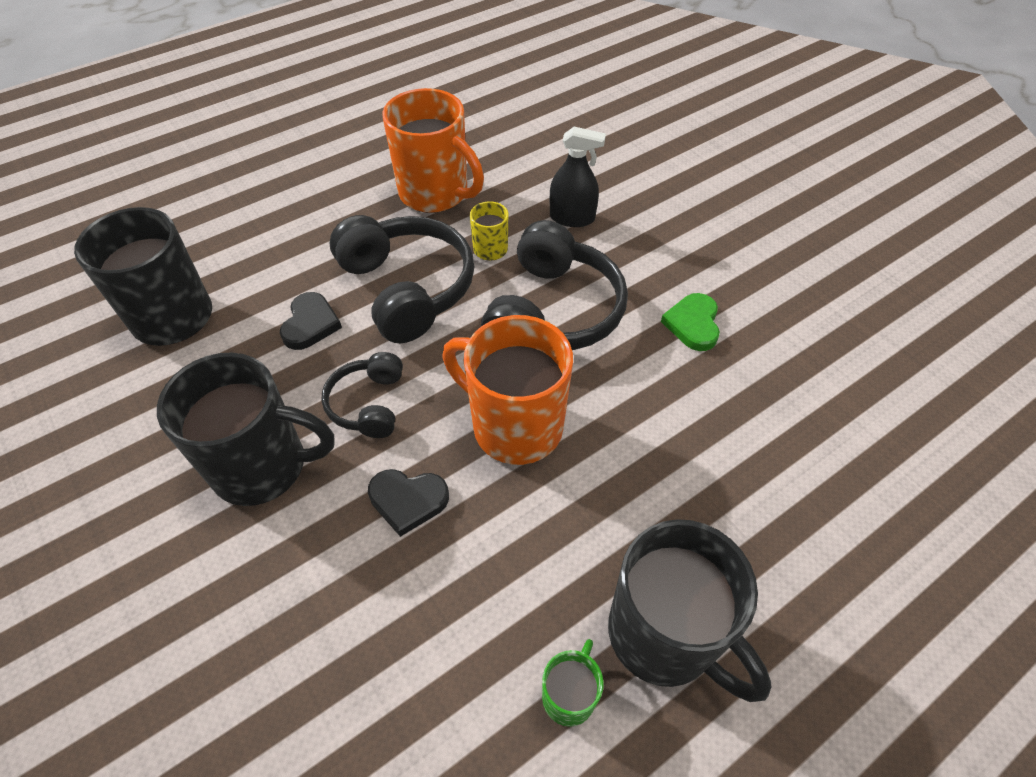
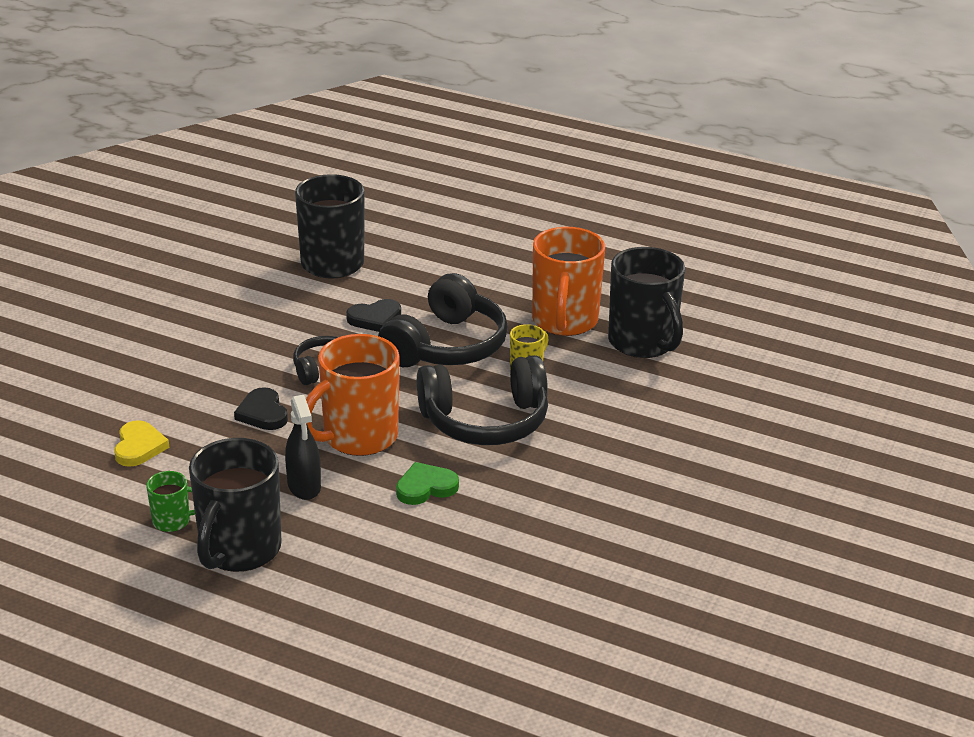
camera: 60 degrees right, 20 degrees down
(263, 466) = (245, 348): black mug -> black mug (643, 343)
(383, 678) = (139, 447): none -> yellow heart
(514, 426) = (358, 437): orange mug -> orange mug turned 135 degrees counterclockwise
(572, 218) = (606, 398): black spray bottle -> black spray bottle (304, 486)
(693, 324) = (537, 496): green heart -> green heart (425, 487)

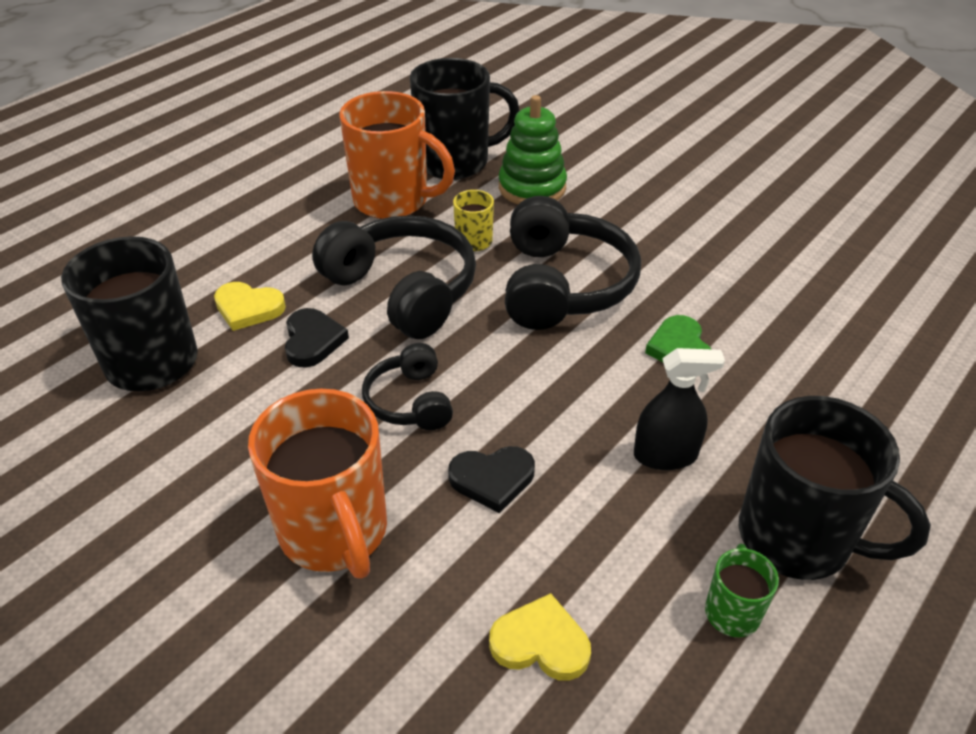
camera: 75 degrees left, 10 degrees up
(358, 437) = (570, 391): orange mug -> orange mug (335, 532)
(400, 286) = (248, 308): none -> yellow heart
(624, 389) = (532, 188): none -> green stacking toy

